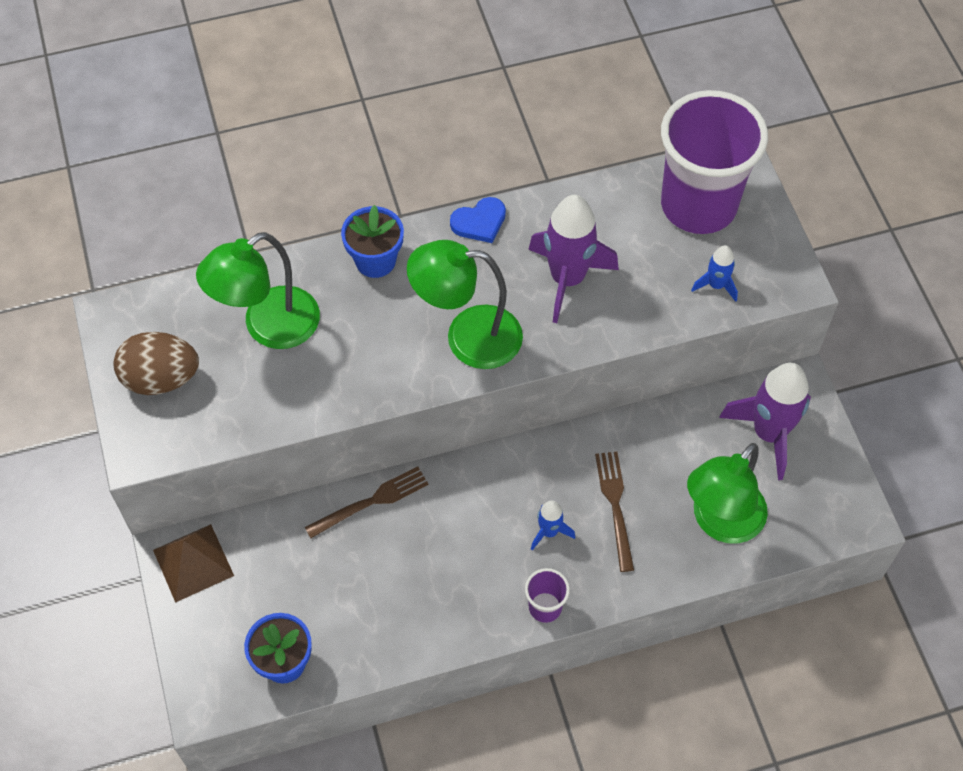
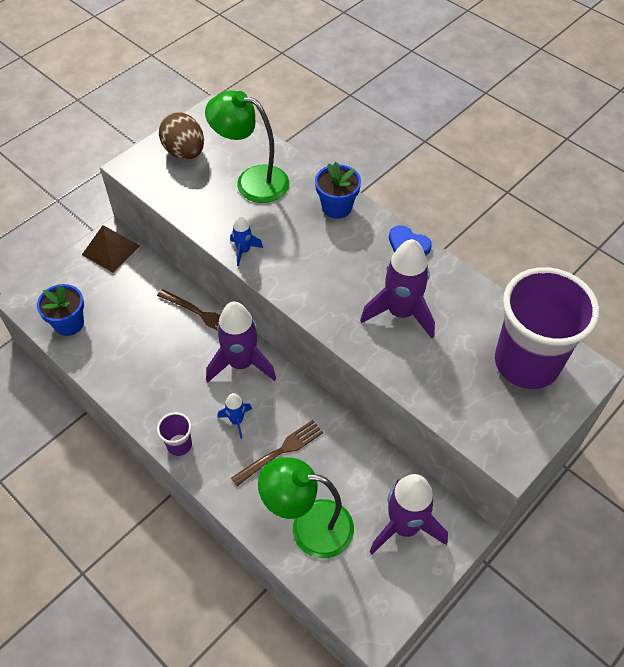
camera: 60 degrees right, 5 degrees down
(467, 337) = (315, 279): green lamp -> none
(474, 490) = (241, 363): none -> purple rocket
(716, 285) = (466, 405): blue rocket -> blue rocket (244, 251)

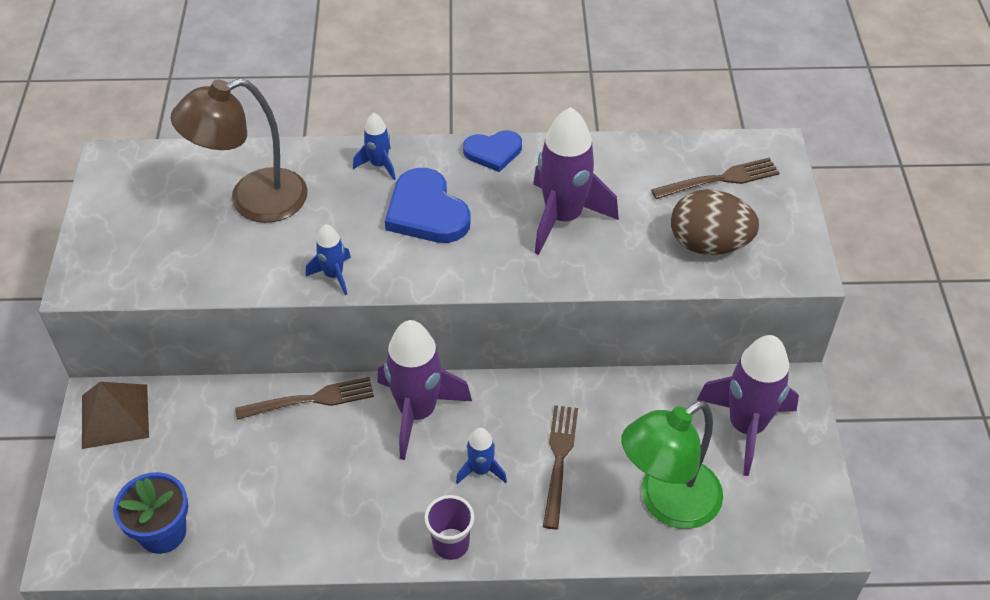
camera: 45 degrees left, 5 degrees down
(185, 152) = (132, 224): brown egg -> brown egg (709, 244)
(252, 181) = (253, 201): green lamp -> brown lamp
(330, 252) = (426, 212): none -> blue heart
(337, 207) = (379, 165): blue flower pot -> blue rocket
(526, 363) = (720, 179): purple cup -> brown fork

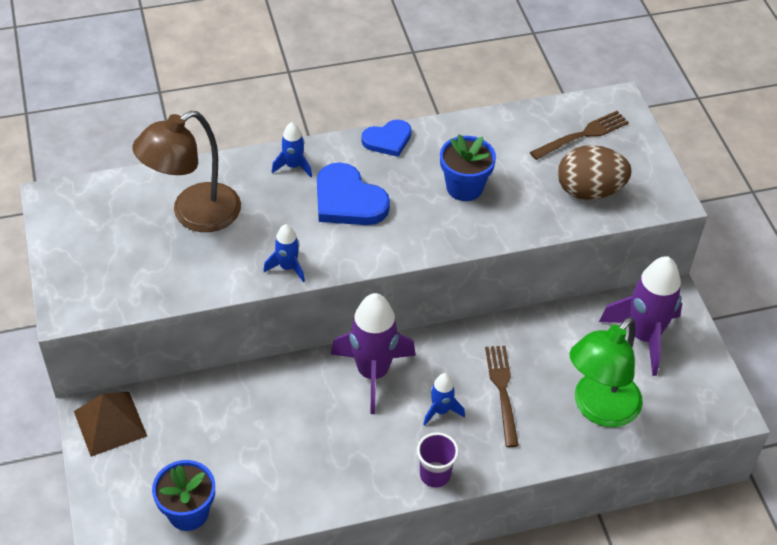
camera: 15 degrees left, 0 degrees up
(311, 399) = (278, 378): brown fork -> none
(563, 218) = (464, 187): purple rocket -> blue flower pot

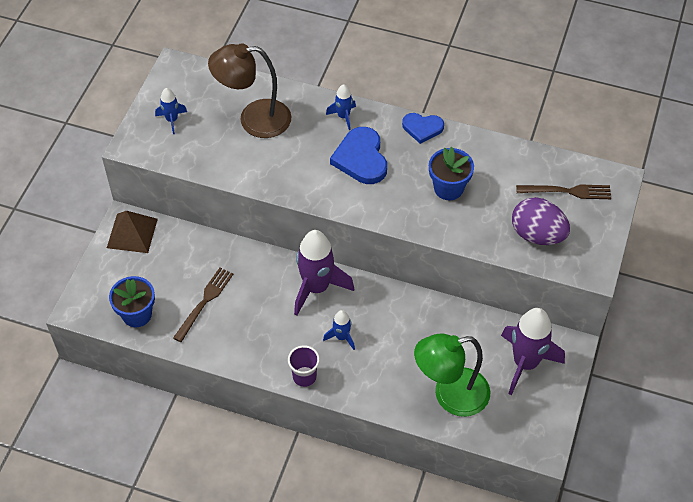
camera: 35 degrees right, 5 degrees up
(287, 267) = (285, 185): blue rocket -> blue rocket (172, 120)
(502, 390) = (393, 346): brown fork -> brown fork (204, 301)
(589, 191) = (537, 235): brown egg -> purple egg

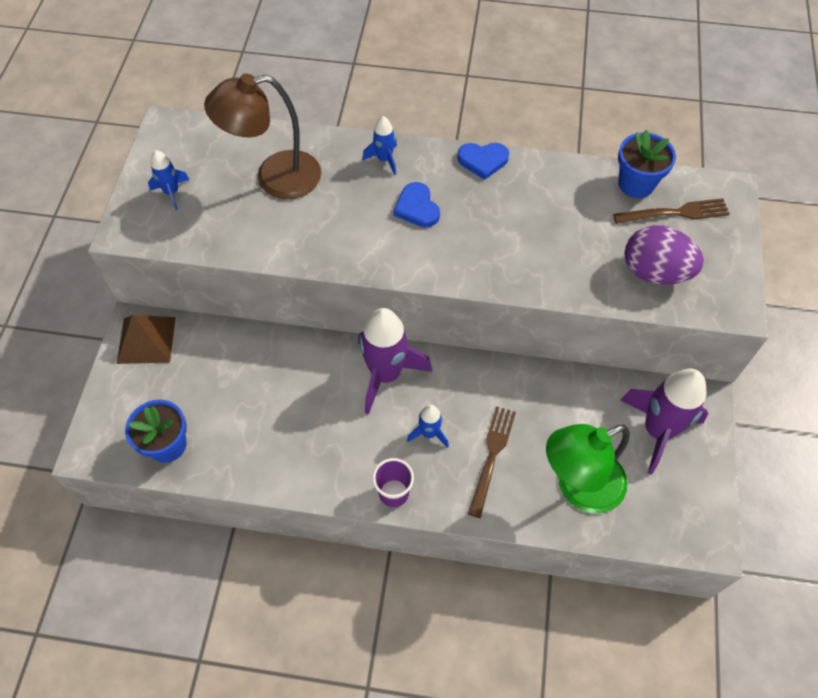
camera: 10 degrees left, 5 degrees up
(204, 301) = (251, 414): brown fork -> brown fork (492, 456)
(361, 158) = (417, 207): blue heart -> blue heart, size x0.64
(448, 188) = (532, 229): blue flower pot -> blue flower pot (636, 184)

